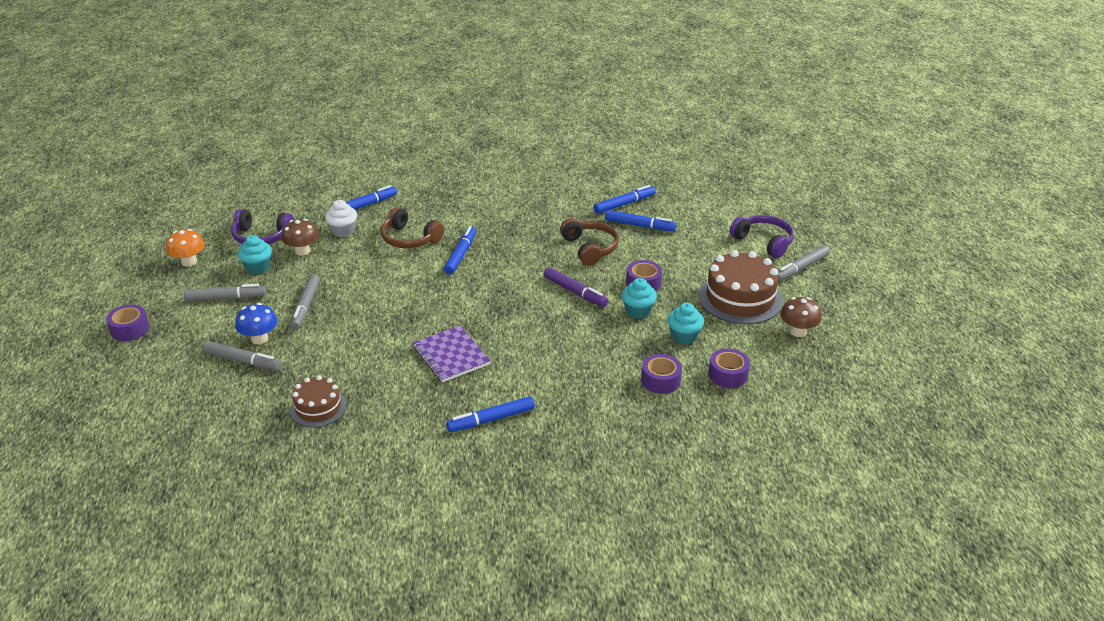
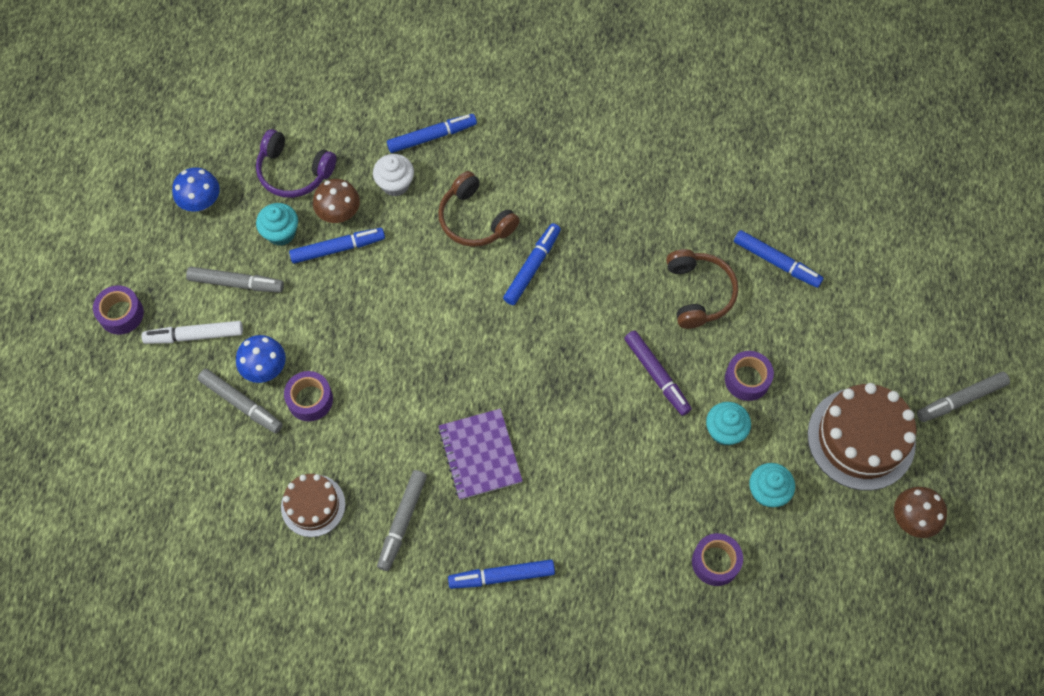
camera: 15 degrees right, 30 degrees up
(189, 262) = (201, 202): orange mushroom -> blue mushroom
(195, 331) = (194, 336): none -> white marker
(305, 306) = (326, 322): grey marker -> grey marker (402, 522)
(624, 204) = (769, 212): blue marker -> blue marker (338, 248)
(728, 375) = (799, 573): purple tape -> purple tape (310, 399)
(763, 242) = (930, 335): purple headphones -> none

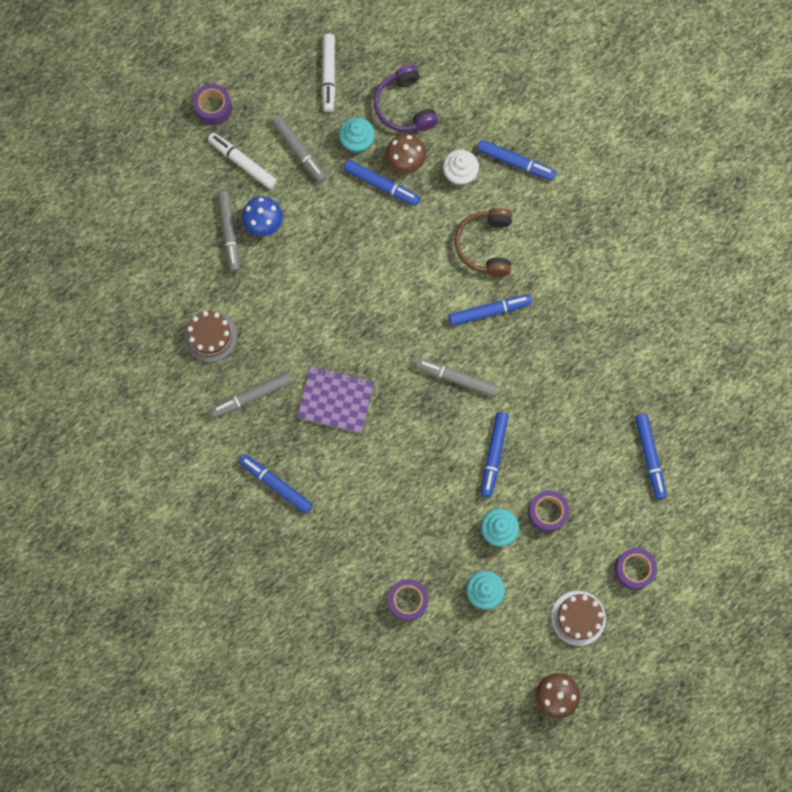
camera: 45 degrees right, 10 degrees up
(201, 202) = (329, 75): blue mushroom -> white marker
(310, 399) = (271, 269): purple tape -> purple tape (634, 569)
(479, 455) = (336, 400): purple notebook -> purple notebook turned 75 degrees clockwise
(656, 375) = (493, 455): purple marker -> blue marker
(698, 293) = (576, 429): brown headphones -> none
(861, 438) = (578, 618): brown cake -> brown cake, size x0.59
(960, 399) = (669, 657): grey marker -> grey marker (456, 378)

